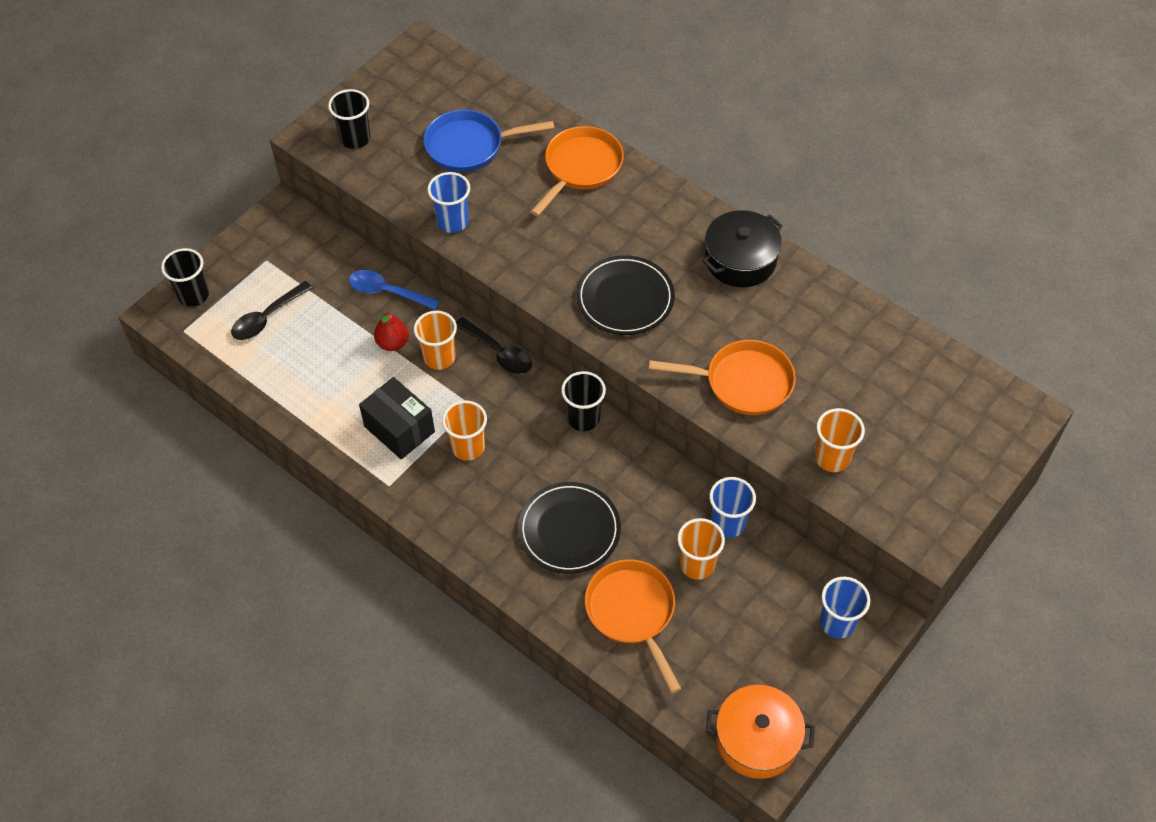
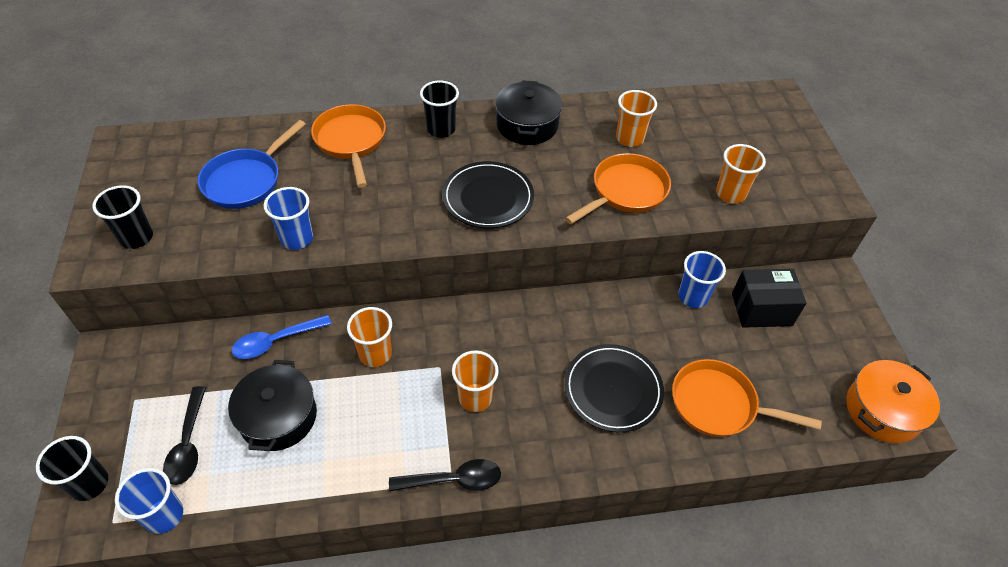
camera: 50 degrees left, 5 degrees down
(334, 347) = (278, 417): none -> black pot
(392, 343) = (325, 374): red pear -> none
(399, 429) = (408, 431): black box -> black box (761, 309)
(498, 352) = (415, 315): black spoon -> black spoon (453, 480)
(583, 418) = (527, 309): black cup -> black cup (441, 129)
(697, 564) = (711, 337): orange cup -> orange cup (629, 138)
(837, 622) = (820, 299): blue cup -> blue cup (164, 515)

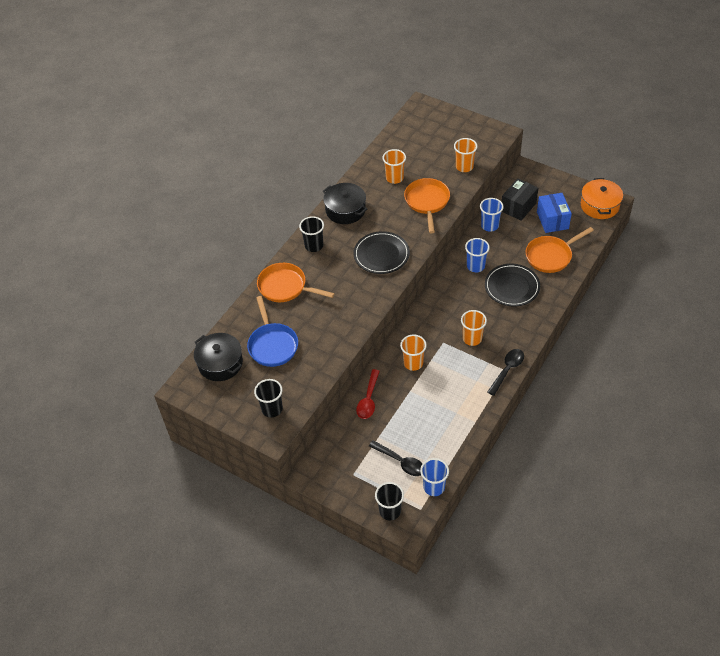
camera: 45 degrees left, 0 degrees up
(276, 341) = (368, 399): blue spoon -> red spoon
(278, 417) = (416, 419): black pot -> black pot (220, 363)
(297, 238) = (337, 343): blue cup -> blue cup (475, 266)
(785, 365) = (552, 220): none -> blue box

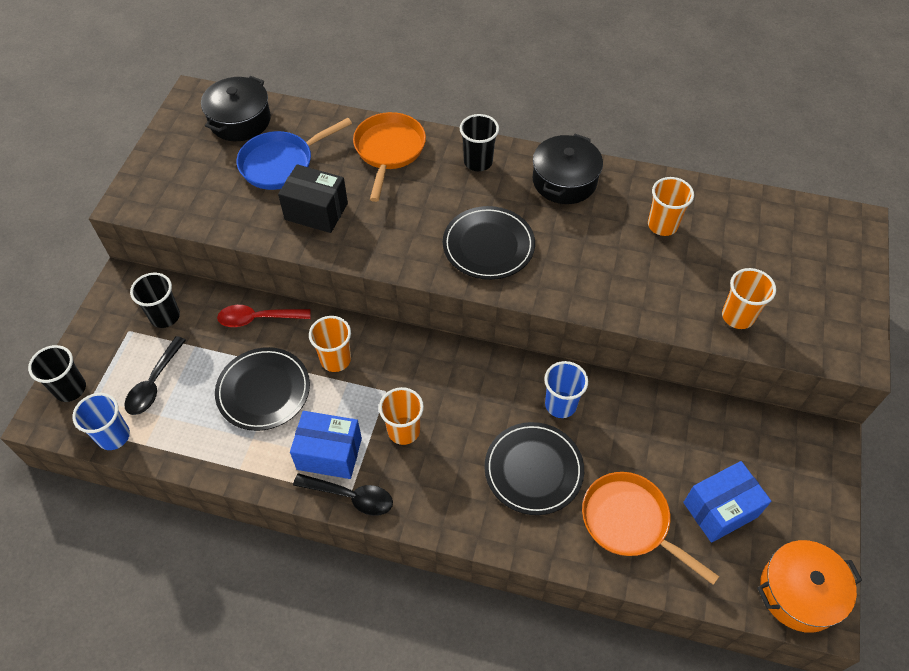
camera: 70 degrees right, 5 degrees up
(272, 409) = (172, 191): black cup -> black cup (165, 316)
(424, 403) = (263, 391): none -> black plate
(427, 202) = (627, 280): orange pan -> none
(477, 376) = (329, 453): none -> blue box
(489, 226) = (661, 408): blue cup -> none
(518, 207) = (727, 445): black box -> black box (316, 211)

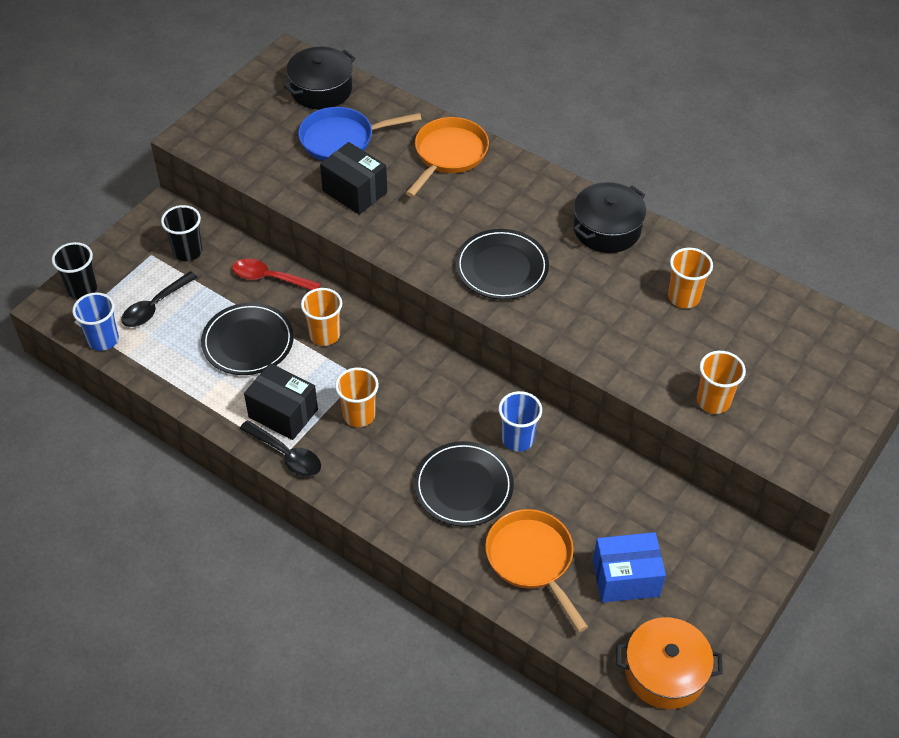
camera: 20 degrees right, 5 degrees down
(329, 453) = (283, 413): blue box -> black box
(478, 162) = (530, 188): black cup -> none

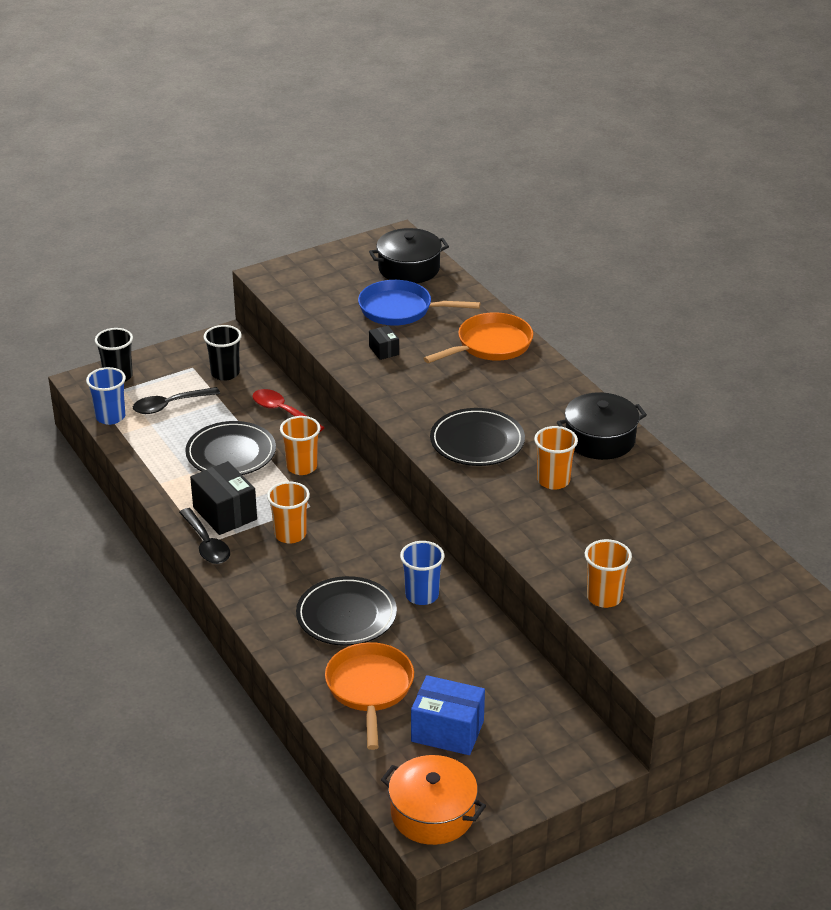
camera: 25 degrees right, 15 degrees down
(355, 192) = (384, 350): black box -> black box, size x0.52
(683, 297) = (636, 511): orange cup -> orange cup (553, 481)

